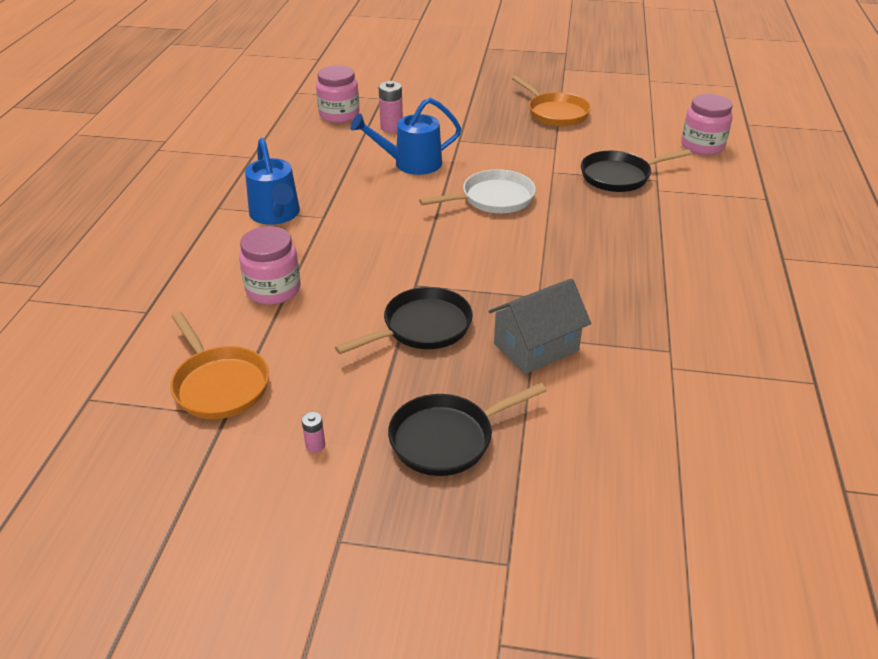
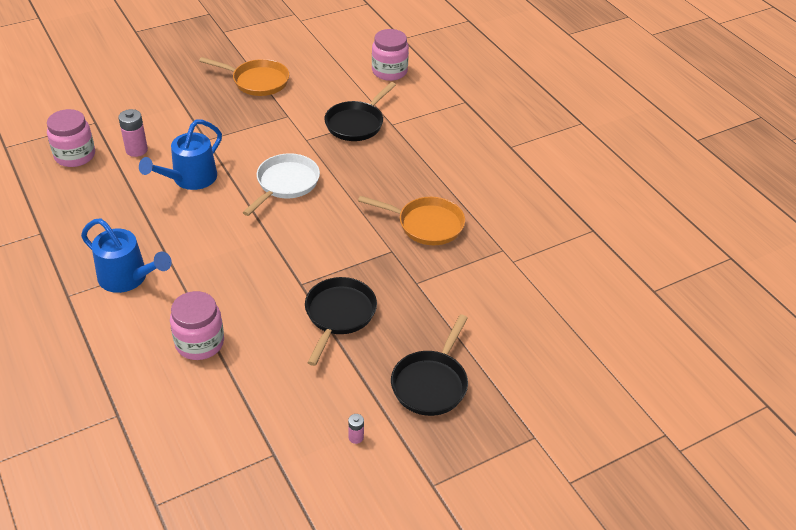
camera: 40 degrees left, 5 degrees up
(219, 384) = (243, 436): orange pan -> orange pan (426, 225)
(536, 347) = (424, 290): grey house -> none

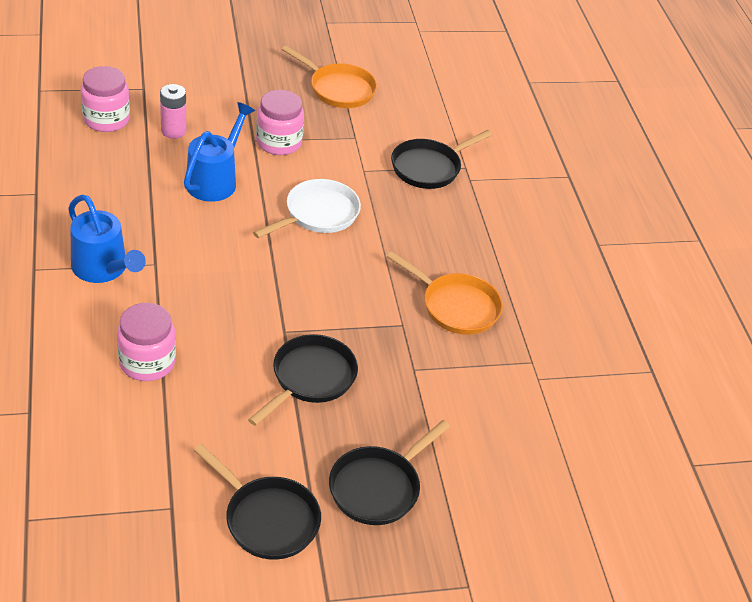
camera: 15 degrees right, 0 degrees up
(189, 179) = (215, 179): blue watering can -> blue watering can turned 150 degrees clockwise
(356, 437) = (267, 519): pink battery -> black pan
(389, 71) = (495, 117): pink jar -> pink jar (279, 142)

